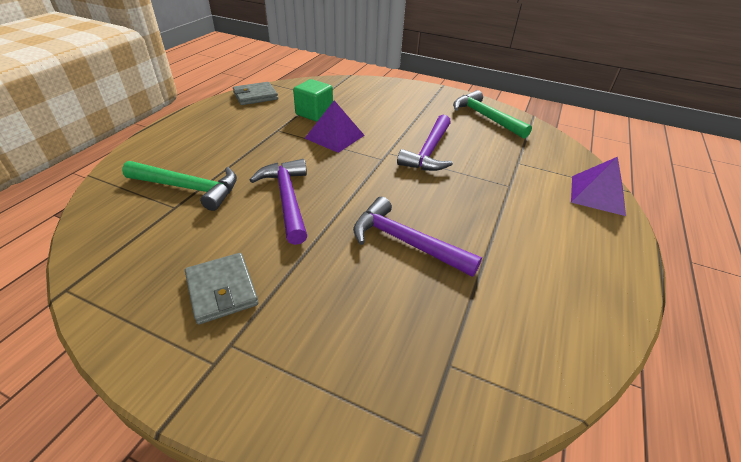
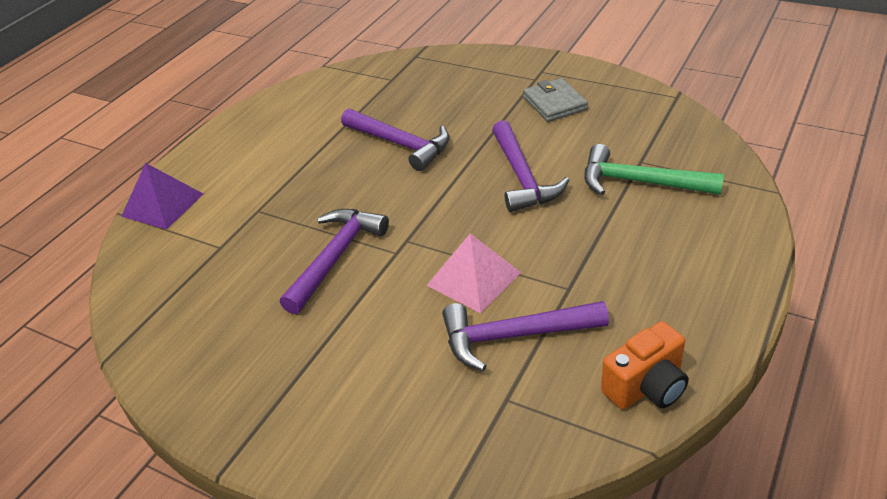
camera: 170 degrees left, 0 degrees up
(255, 96) = (646, 387): grey wallet -> orange camera
(314, 113) = (514, 336): green cube -> purple hammer
(334, 136) = (474, 278): purple pyramid -> pink pyramid
(485, 117) = (199, 347): green hammer -> none

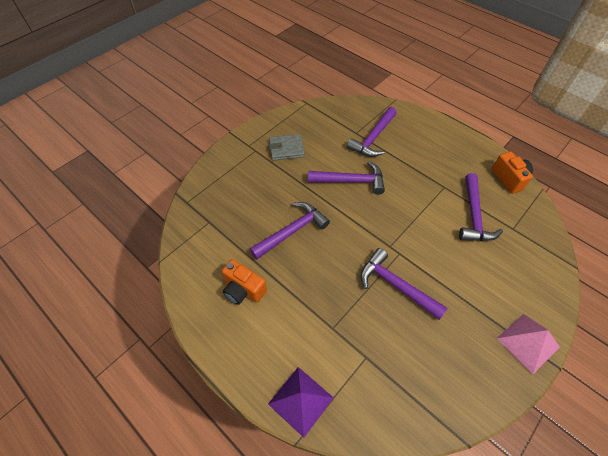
camera: 80 degrees left, 15 degrees up
(299, 129) = (243, 290): none -> orange camera
(474, 278) = (429, 222): pink pyramid -> pink pyramid (527, 342)
(640, 182) = (373, 138): green hammer -> purple hammer

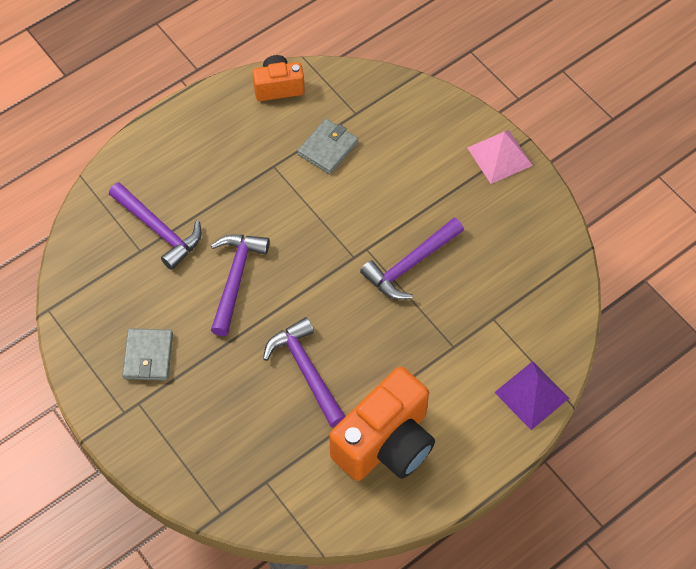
camera: 80 degrees left, 5 degrees up
(243, 290) = (385, 443): orange camera -> orange camera, size x1.83
(473, 215) = (327, 148): purple hammer -> grey wallet

